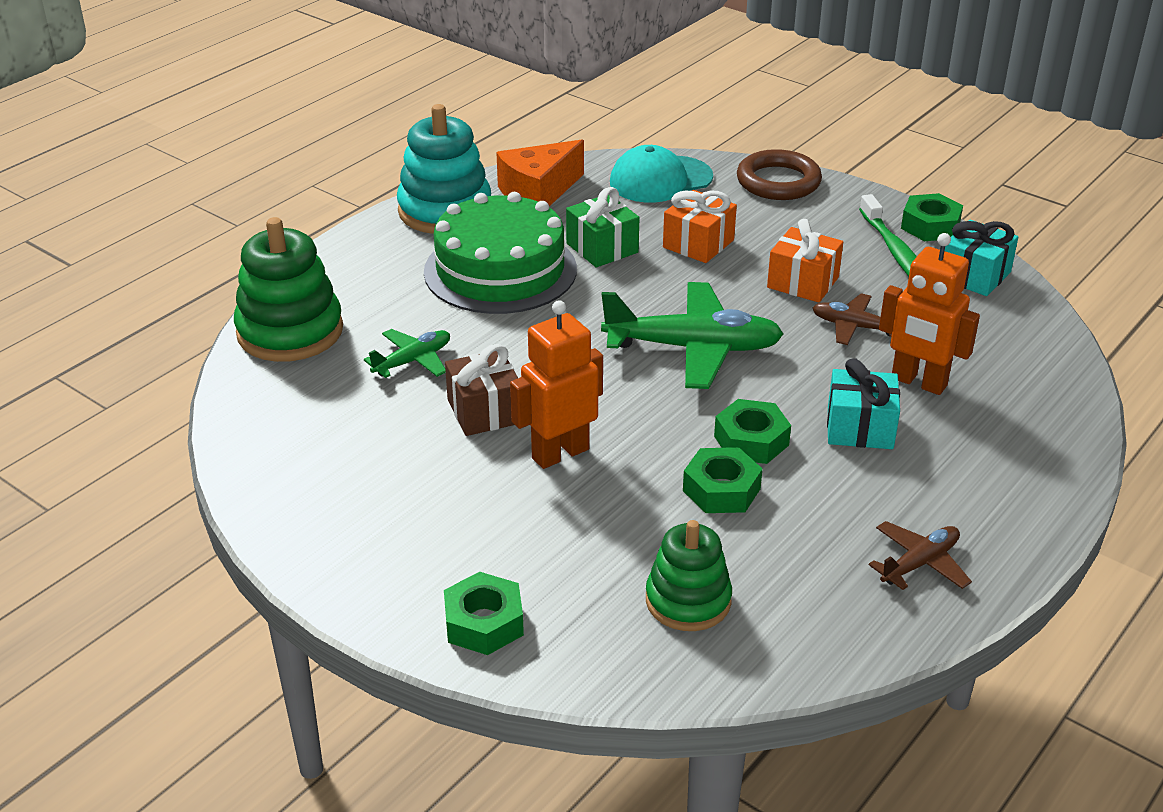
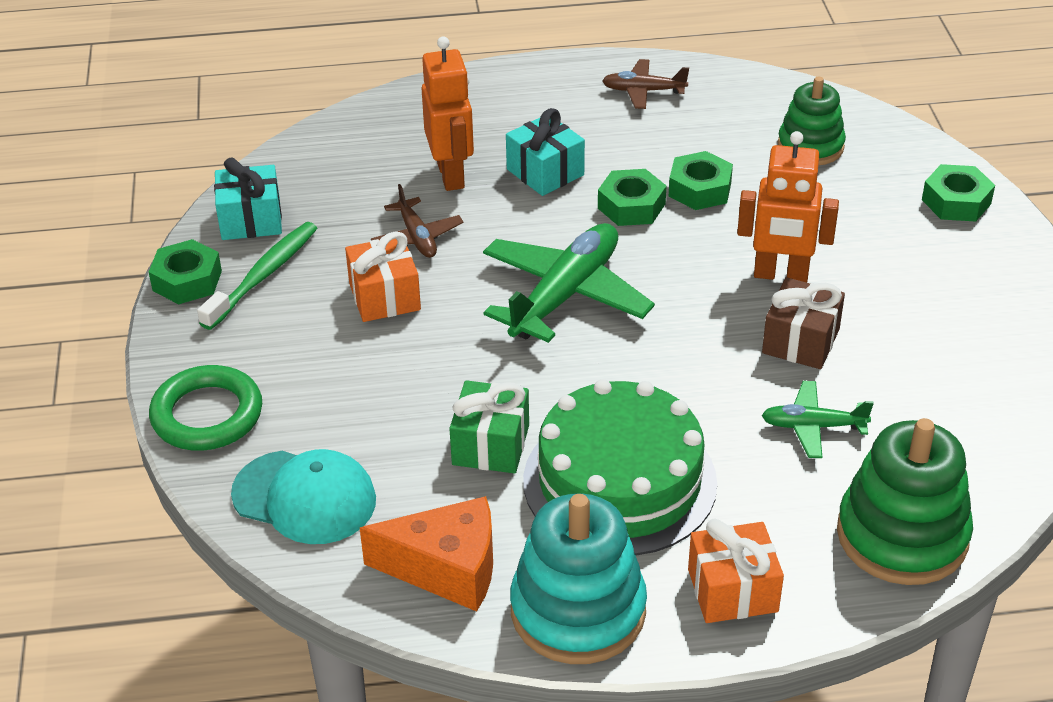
camera: 135 degrees left, 5 degrees up
(693, 348) = (565, 295): green plane -> green plane turned 75 degrees clockwise
(698, 244) = (400, 391): orange gift -> orange gift (732, 590)
(778, 182) = (207, 415): brown ring -> green ring

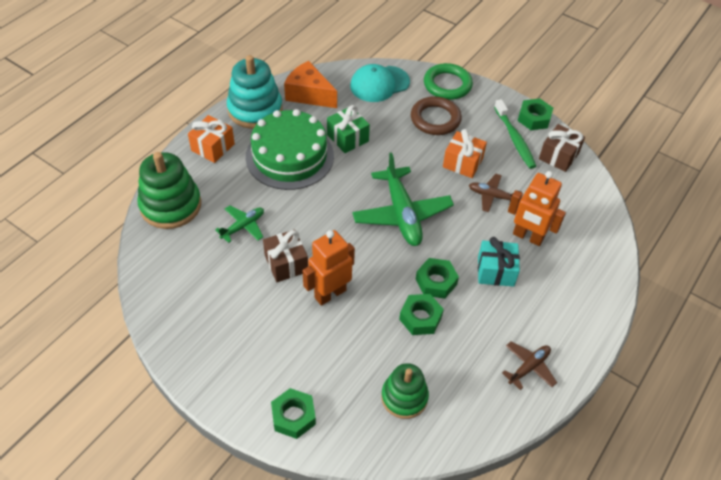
camera: 130 degrees right, 10 degrees up
(251, 220) = (558, 156): turquoise gift -> brown gift
(318, 378) = (435, 119): none -> brown ring
(447, 569) = (309, 94): orange cheese -> orange cheese turned 75 degrees clockwise

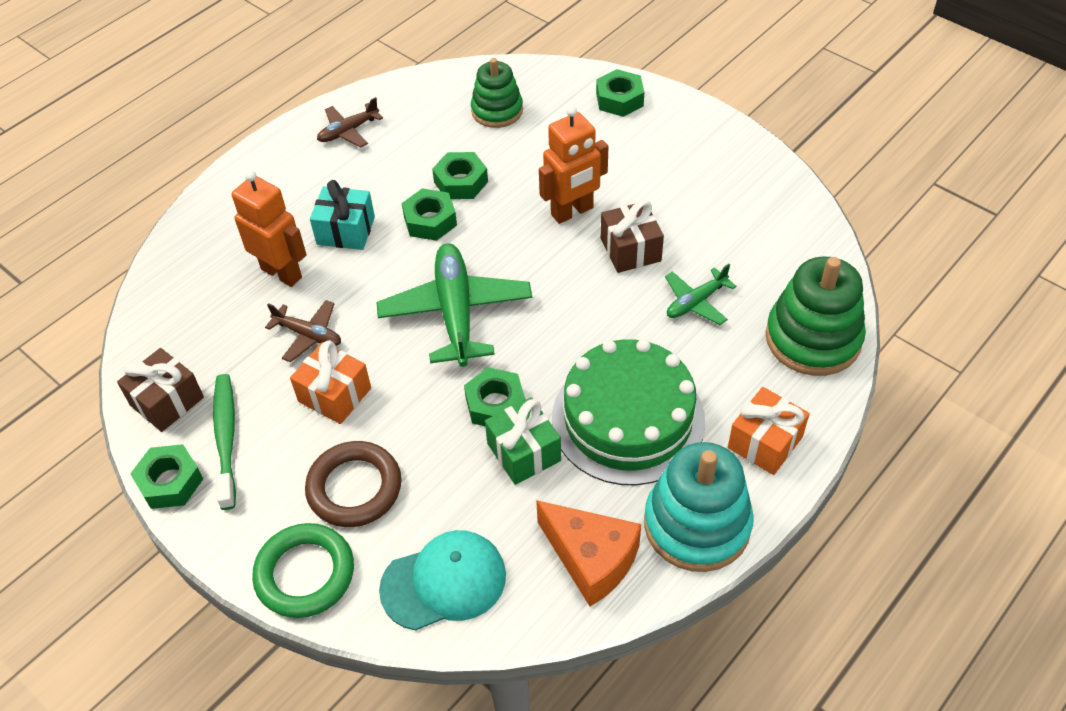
camera: 170 degrees left, 0 degrees up
(367, 161) = (495, 404): none -> green nut

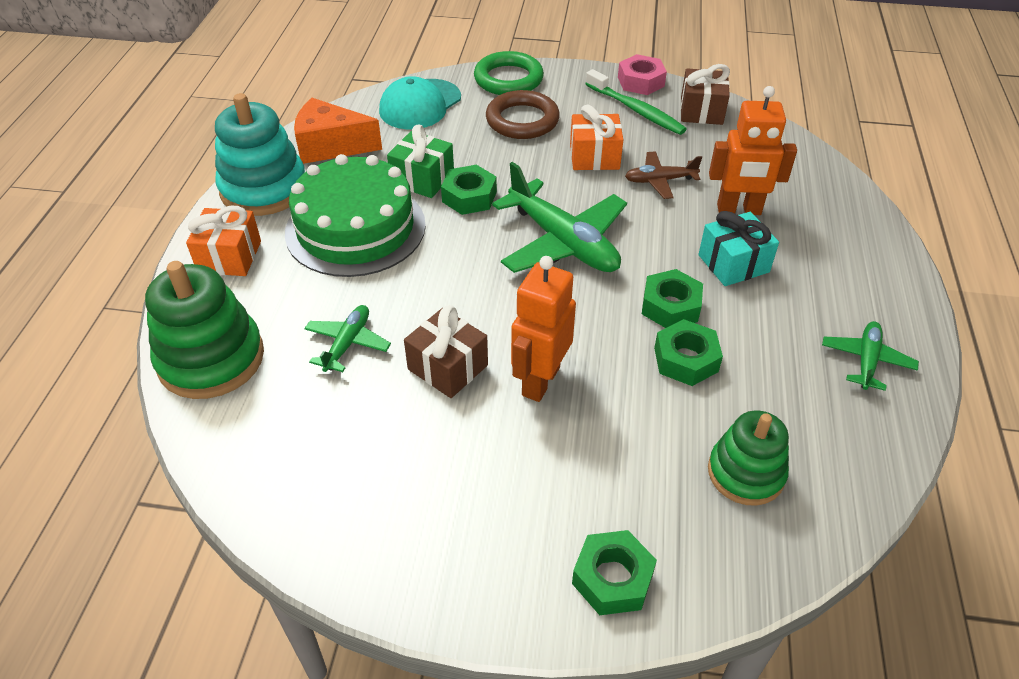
camera: 145 degrees right, 5 degrees down
(170, 482) = (640, 82): green nut -> pink nut
(348, 131) = (866, 360): brown plane -> green plane

